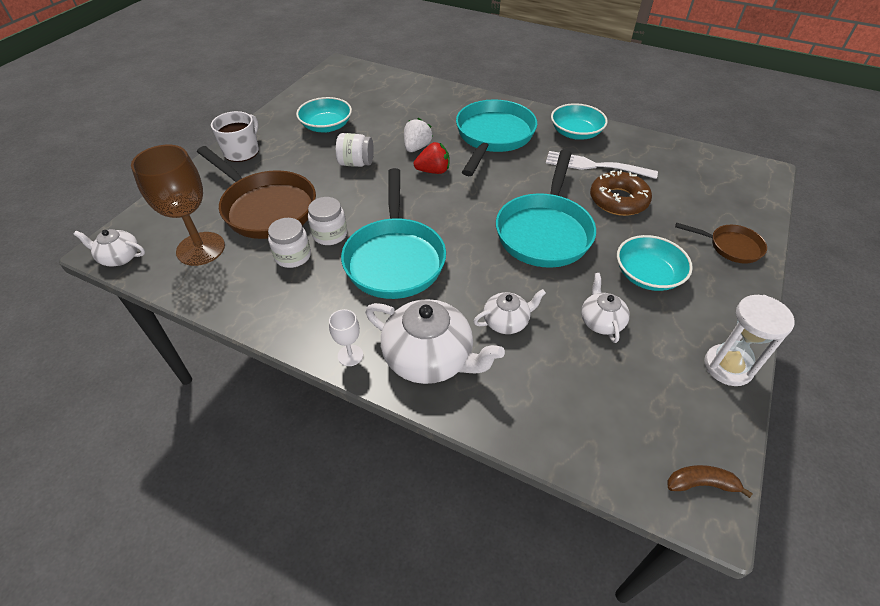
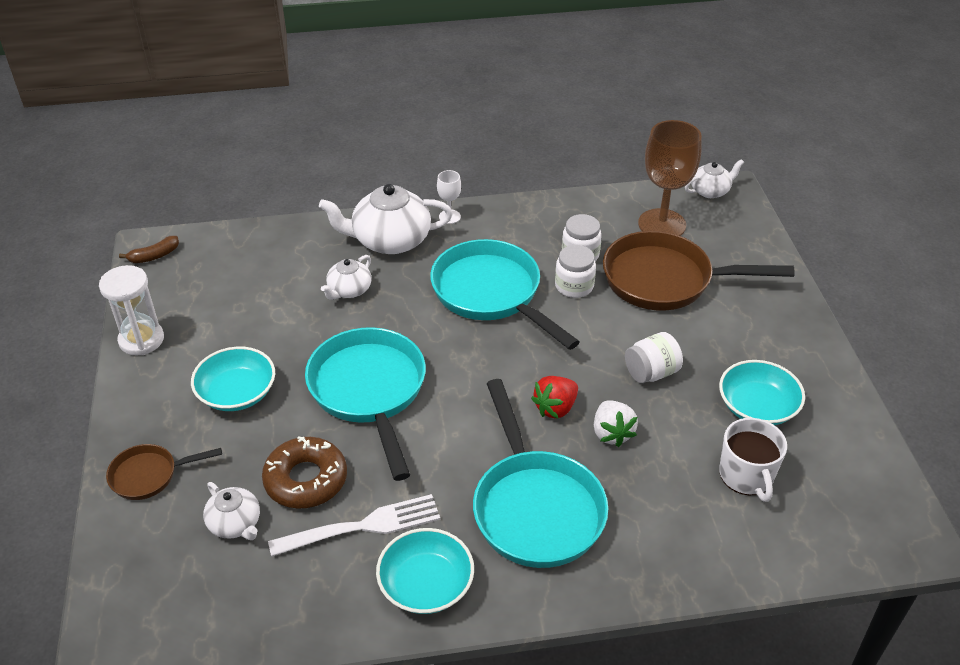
camera: 145 degrees right, 5 degrees down
(242, 151) = (788, 323): white mug -> white mug (746, 475)
(601, 321) = (266, 327): white teapot -> white teapot (235, 524)

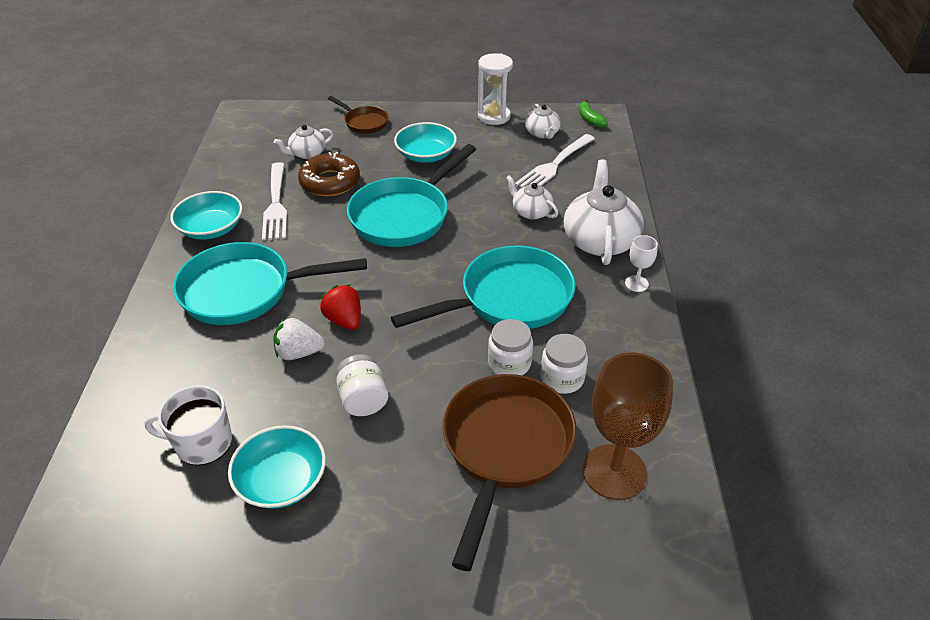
camera: 100 degrees right, 0 degrees up
(149, 475) = (364, 122): brown pan -> brown pan turned 135 degrees clockwise
(154, 256) = (590, 119): brown banana -> green banana
(256, 279) = (554, 165): none -> white fork
(369, 392) = (404, 215): turquoise pan -> turquoise pan turned 135 degrees clockwise
(710, 191) = (691, 553): white teapot -> white teapot (542, 133)

